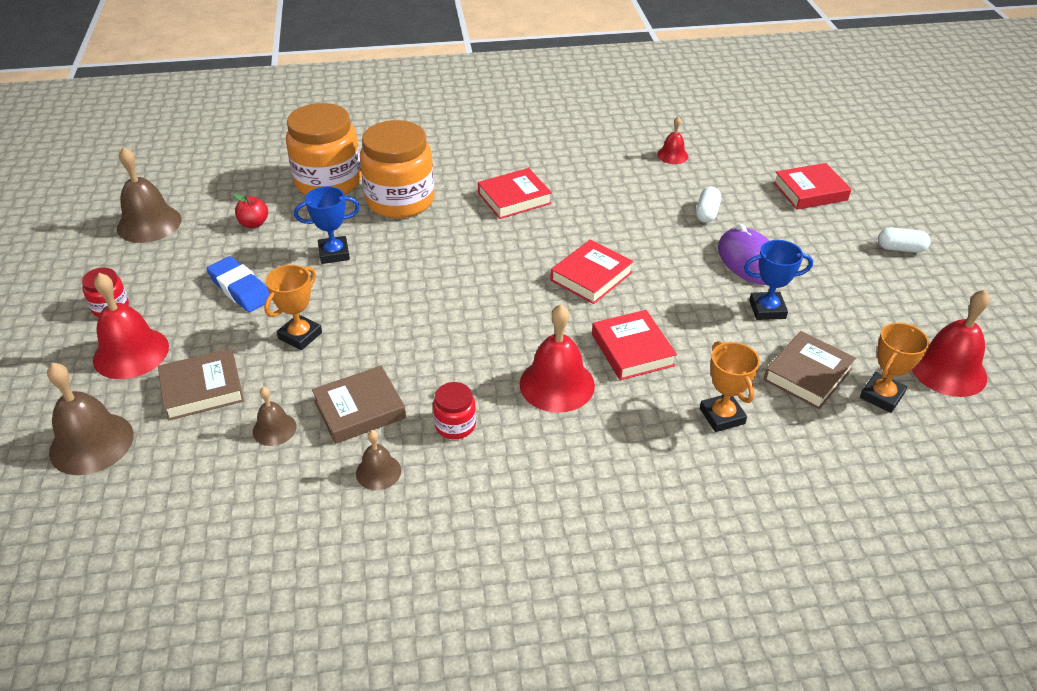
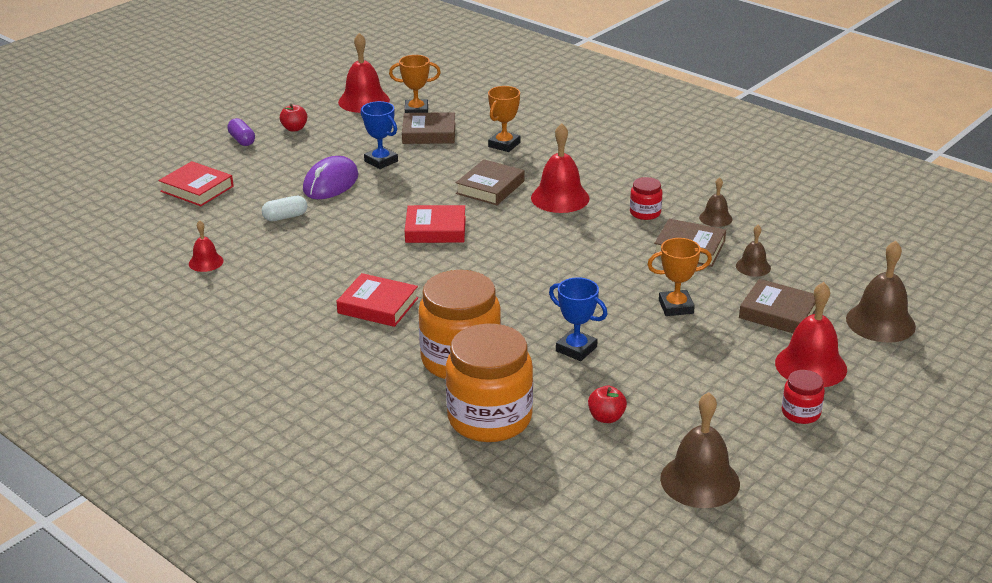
camera: 130 degrees left, 10 degrees down
(240, 289) = (682, 365): blue eraser -> none
(632, 350) = (490, 187): red book -> brown book
(900, 248) = (242, 140): white capsule -> purple capsule
(903, 289) = (294, 128): none -> red apple

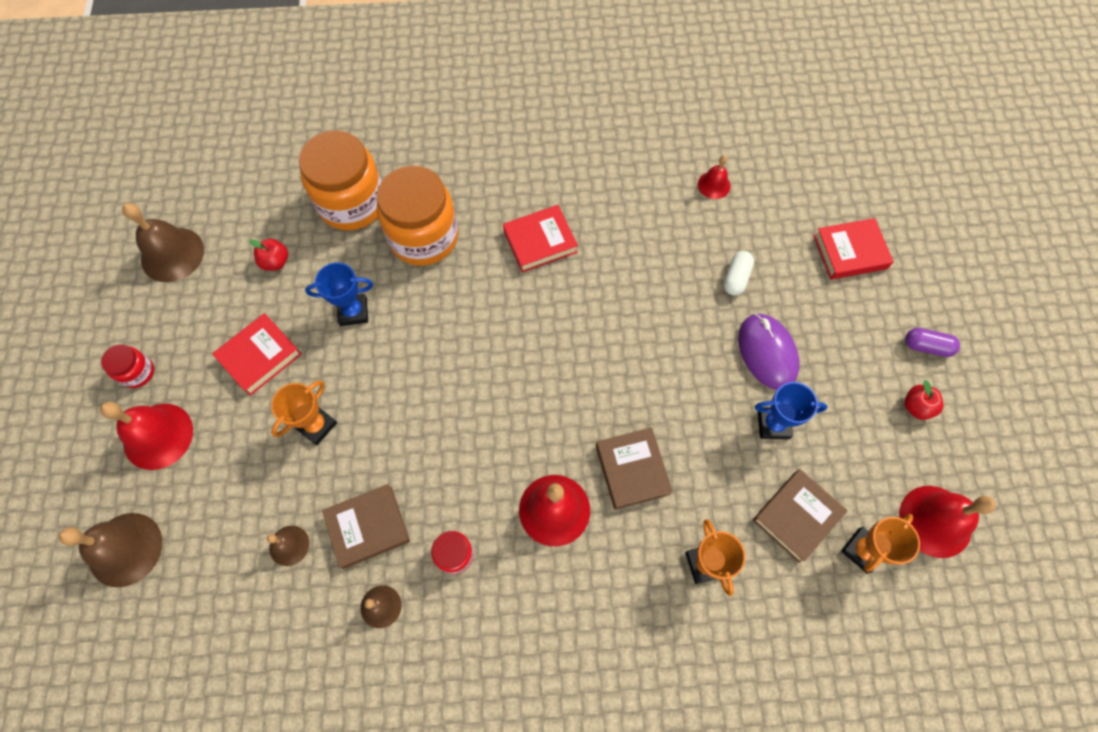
camera: 135 degrees right, 35 degrees up
(435, 229) = (605, 364): red book -> red book (260, 356)
(778, 313) = (224, 489): brown book -> none

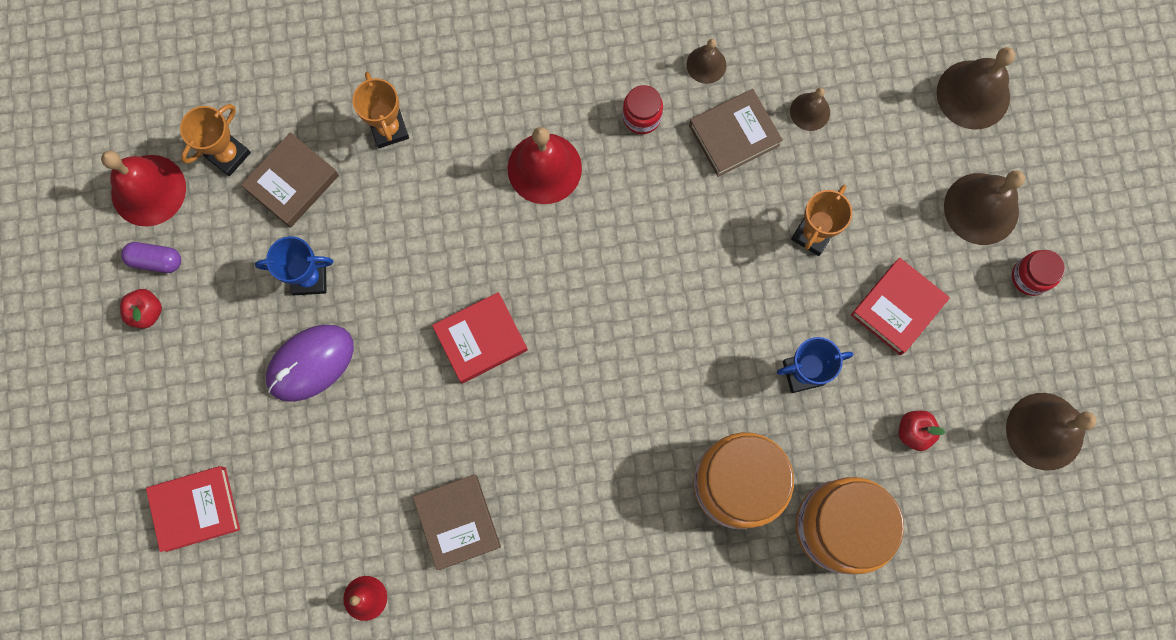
camera: 175 degrees right, 10 degrees up
(158, 436) = (981, 208): red bell -> brown bell
(540, 242) = (588, 490): red book -> red book (481, 339)
(632, 470) = (464, 216): brown book -> brown book (457, 522)
(736, 278) = (342, 459): white capsule -> none
(767, 352) = (310, 363): purple mouse -> purple mouse turned 75 degrees clockwise
(927, 346) = (122, 387): purple capsule -> purple capsule (156, 260)

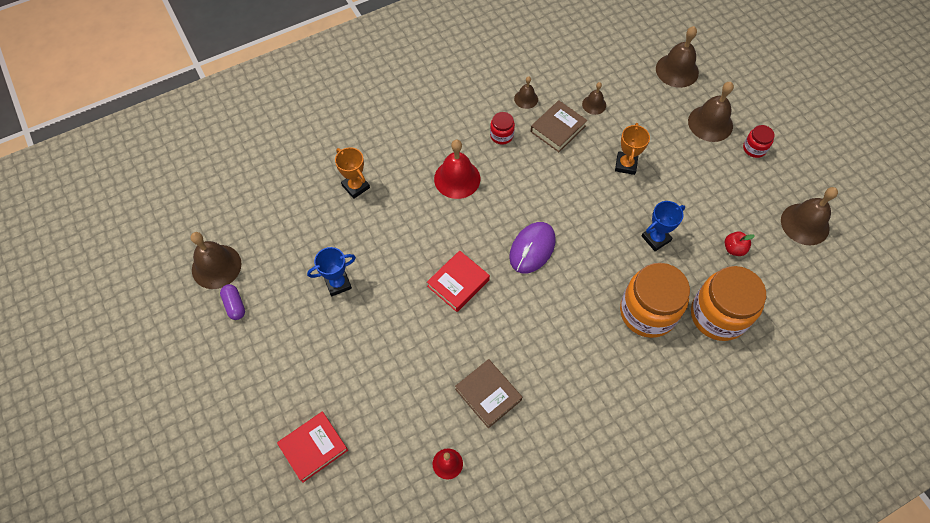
camera: 20 degrees left, 15 degrees down
(147, 312) = (239, 337): red apple -> none
(148, 190) = (216, 266): red bell -> brown bell
(156, 260) = (235, 305): purple capsule -> purple capsule turned 75 degrees clockwise
(228, 155) = (261, 231): orange trophy -> none
(292, 182) = (307, 233): brown book -> none
(310, 363) = (357, 332): purple mouse -> purple mouse (532, 249)
(897, 308) = (691, 187): red book -> none

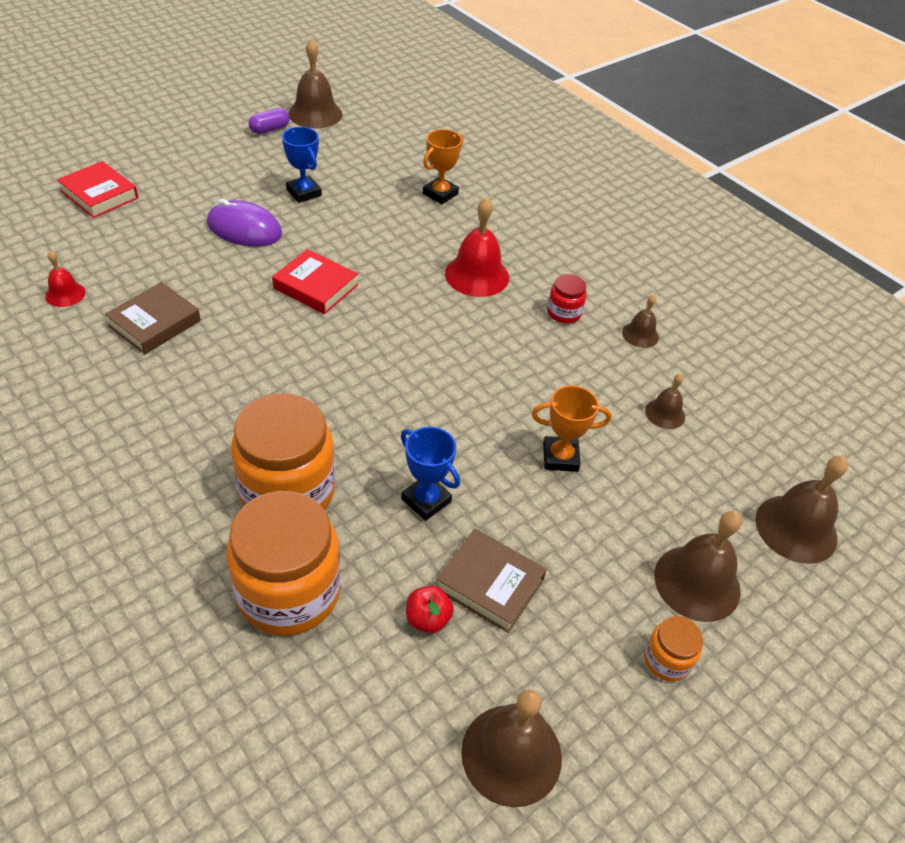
camera: 75 degrees right, 15 degrees down
(532, 249) = (380, 354): purple mouse -> purple mouse (244, 229)
(558, 129) = (599, 372): brown book -> brown book (490, 584)
(754, 148) = (667, 660): red jar -> orange jar

